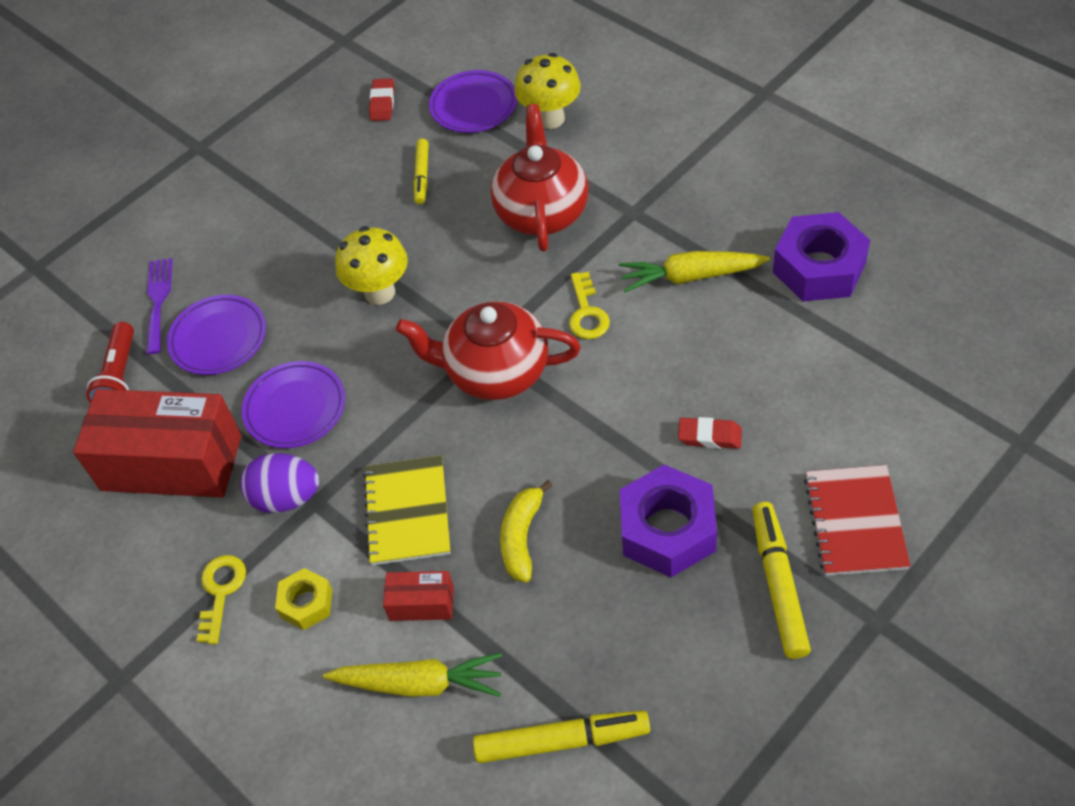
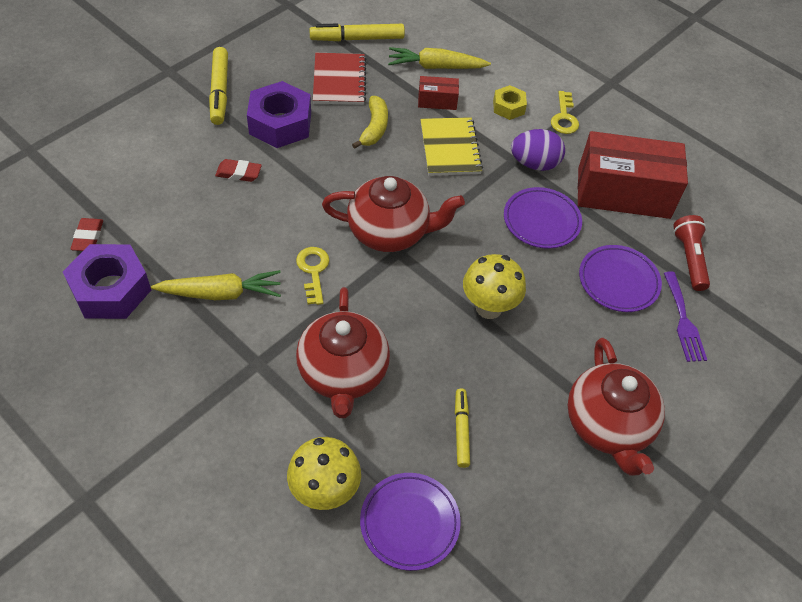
camera: 170 degrees right, 0 degrees up
(275, 193) = (608, 426): none -> red teapot
(382, 103) = (515, 541): red eraser -> red eraser (88, 237)
(855, 522) = (160, 117): red notebook -> red notebook (339, 81)

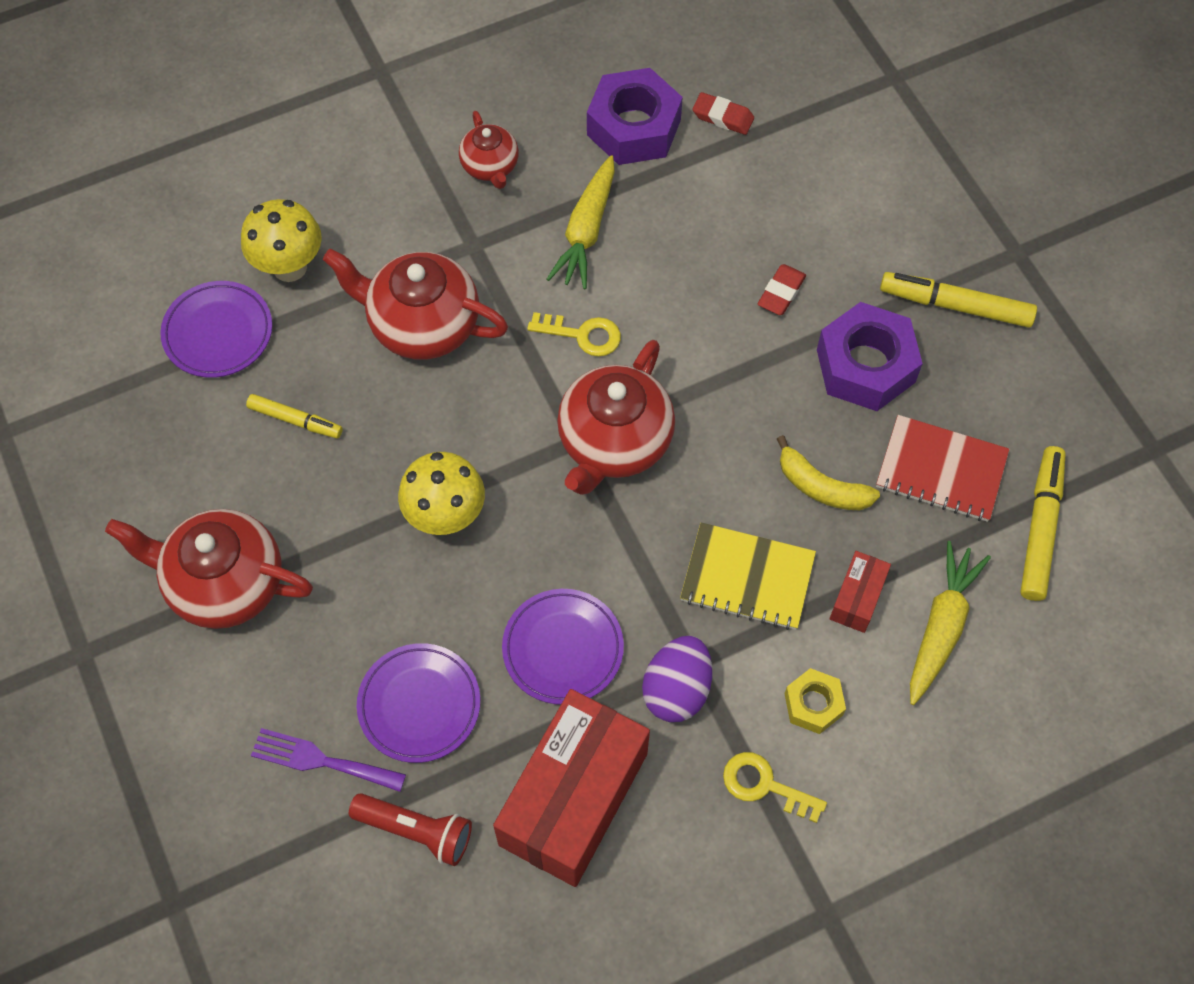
camera: 115 degrees right, 10 degrees up
(175, 375) = (490, 166): none -> red teapot

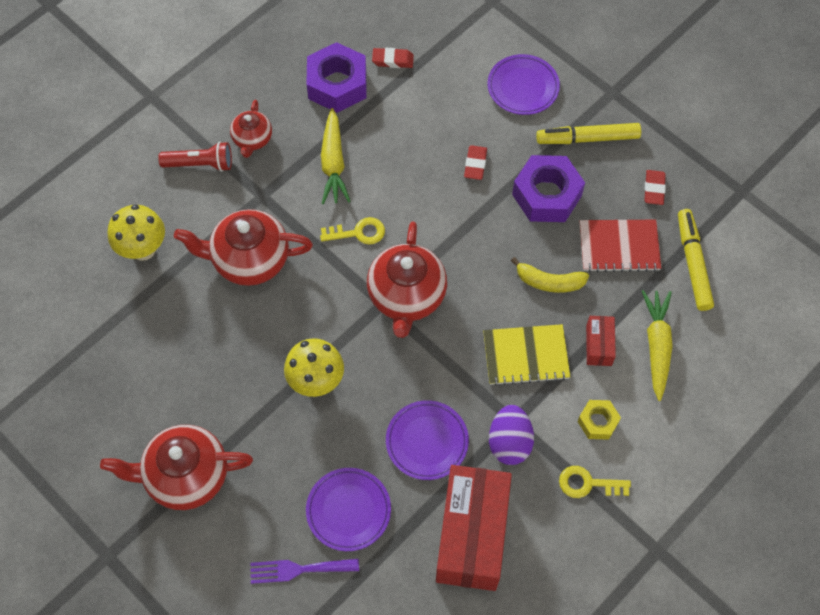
camera: 20 degrees left, 0 degrees up
(218, 333) = (112, 309): purple plate -> purple plate (523, 87)
(295, 420) = (189, 351): yellow marker -> none
(416, 831) = (379, 592): red flashlight -> red flashlight (200, 164)
(490, 166) = (252, 139): red teapot -> red teapot turned 45 degrees clockwise
(1024, 406) = (654, 189): none -> red eraser

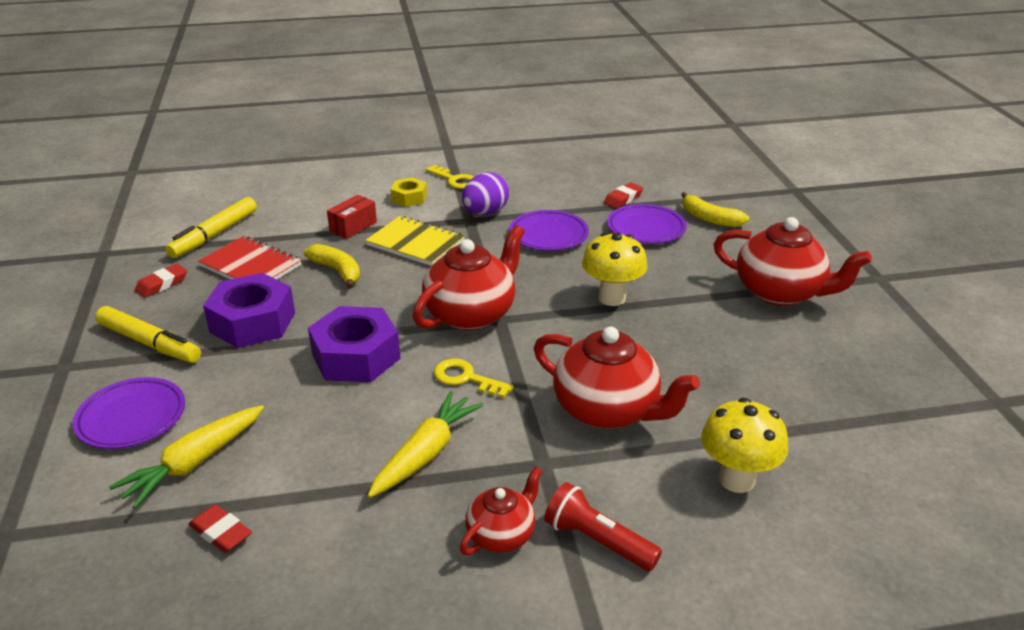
camera: 145 degrees left, 30 degrees down
(298, 569) = (709, 219): purple fork -> yellow banana
(337, 84) = (324, 542): purple nut -> purple nut (356, 356)
(472, 535) = (562, 189): red box -> none
(475, 164) = (280, 376): red eraser -> red eraser (623, 199)
(656, 346) = (313, 211): yellow carrot -> yellow carrot (194, 463)

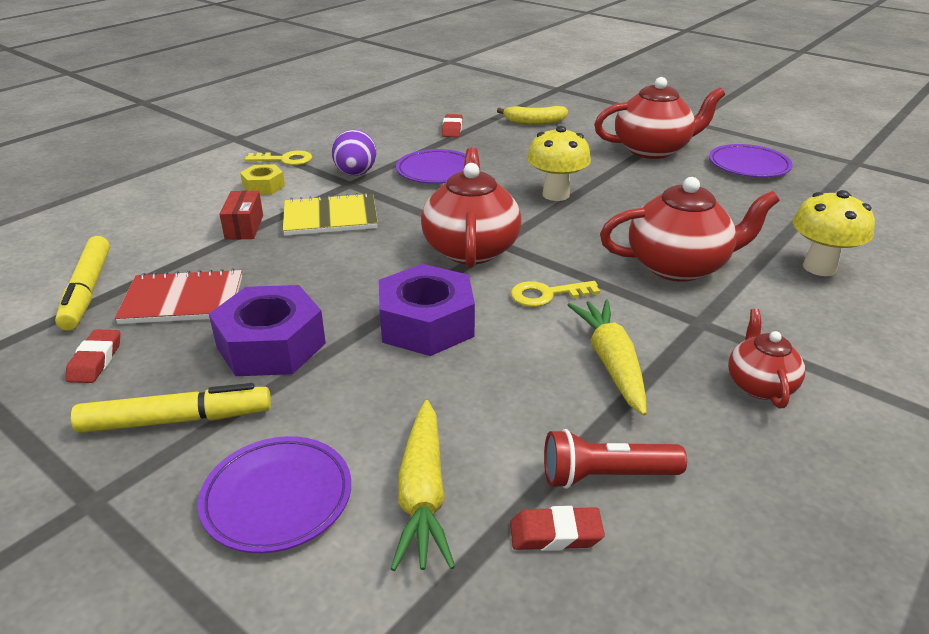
camera: 40 degrees left, 0 degrees up
(337, 271) = (290, 267): yellow banana -> none
(598, 540) = (818, 350): red flashlight -> red flashlight (605, 475)
(646, 228) = (501, 142): purple plate -> purple plate (748, 166)

